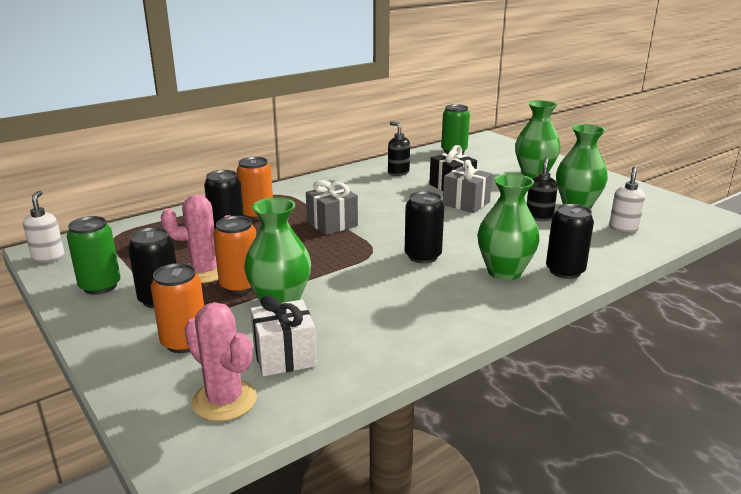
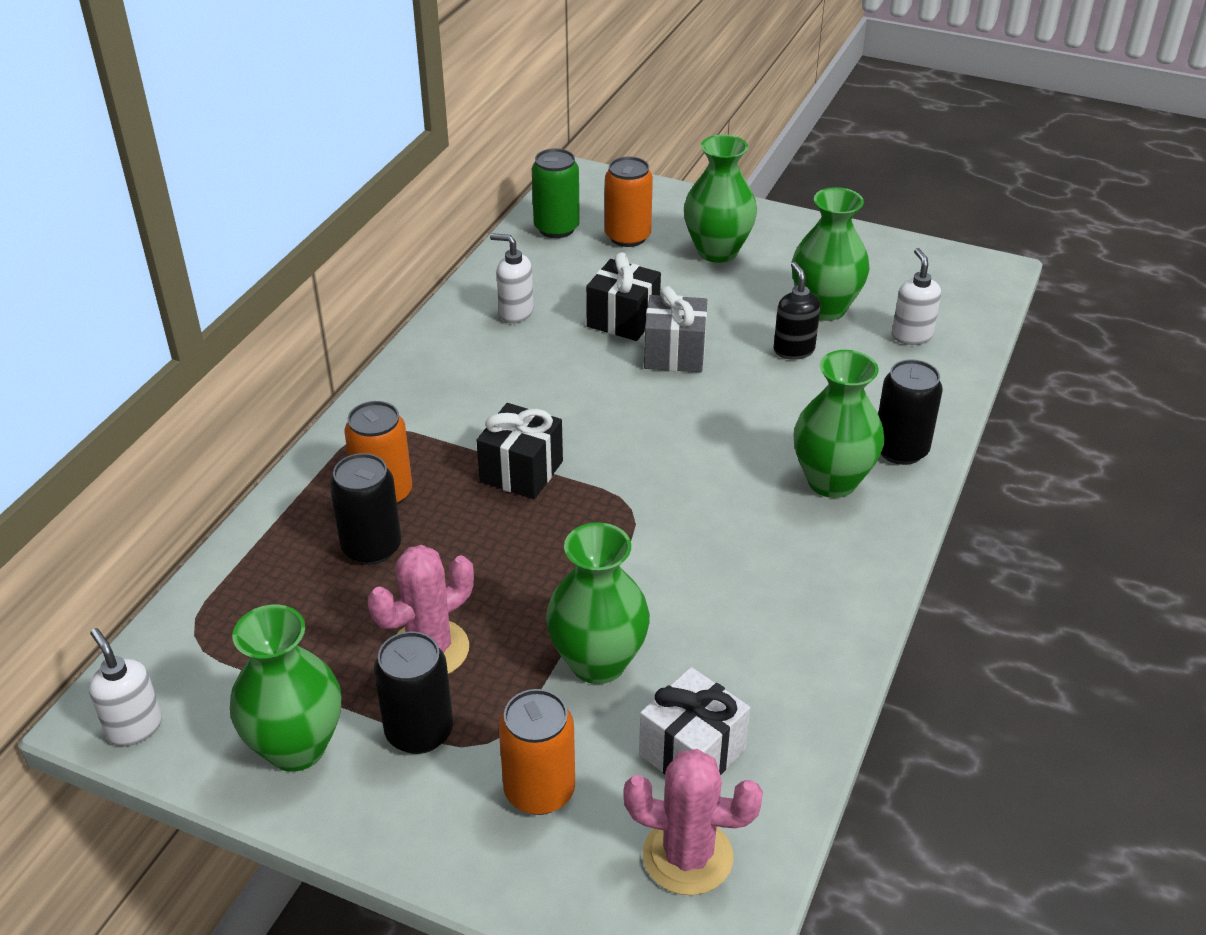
camera: 30 degrees left, 15 degrees up
(100, 286) = (296, 747): green can -> green vase
(240, 286) = (509, 654): orange can -> orange can (628, 237)
(332, 224) = (521, 471): grey gift -> black gift
(398, 173) = (515, 313): black soap dispenser -> white soap dispenser
(423, 256) = (706, 491): black can -> none

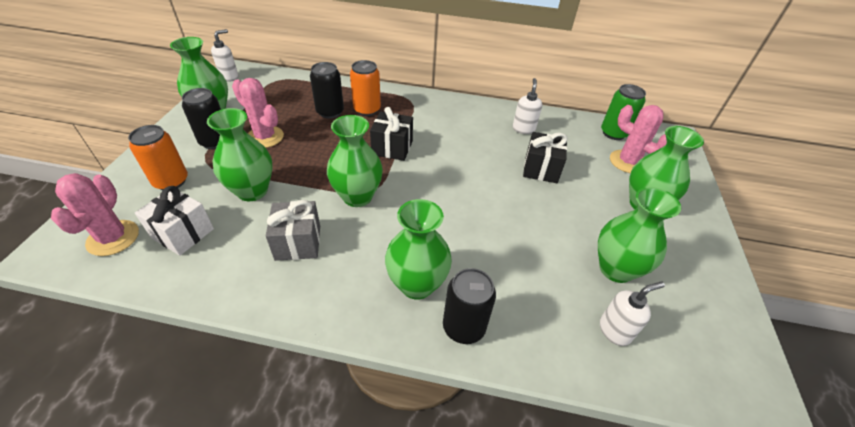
camera: 75 degrees right, 5 degrees up
(628, 237) = (627, 162): orange can -> pink cactus
(643, 526) = (357, 196): none -> green vase
(674, 354) = (519, 194): grey gift -> grey gift (298, 242)
(793, 350) = (554, 253): black soap dispenser -> none

